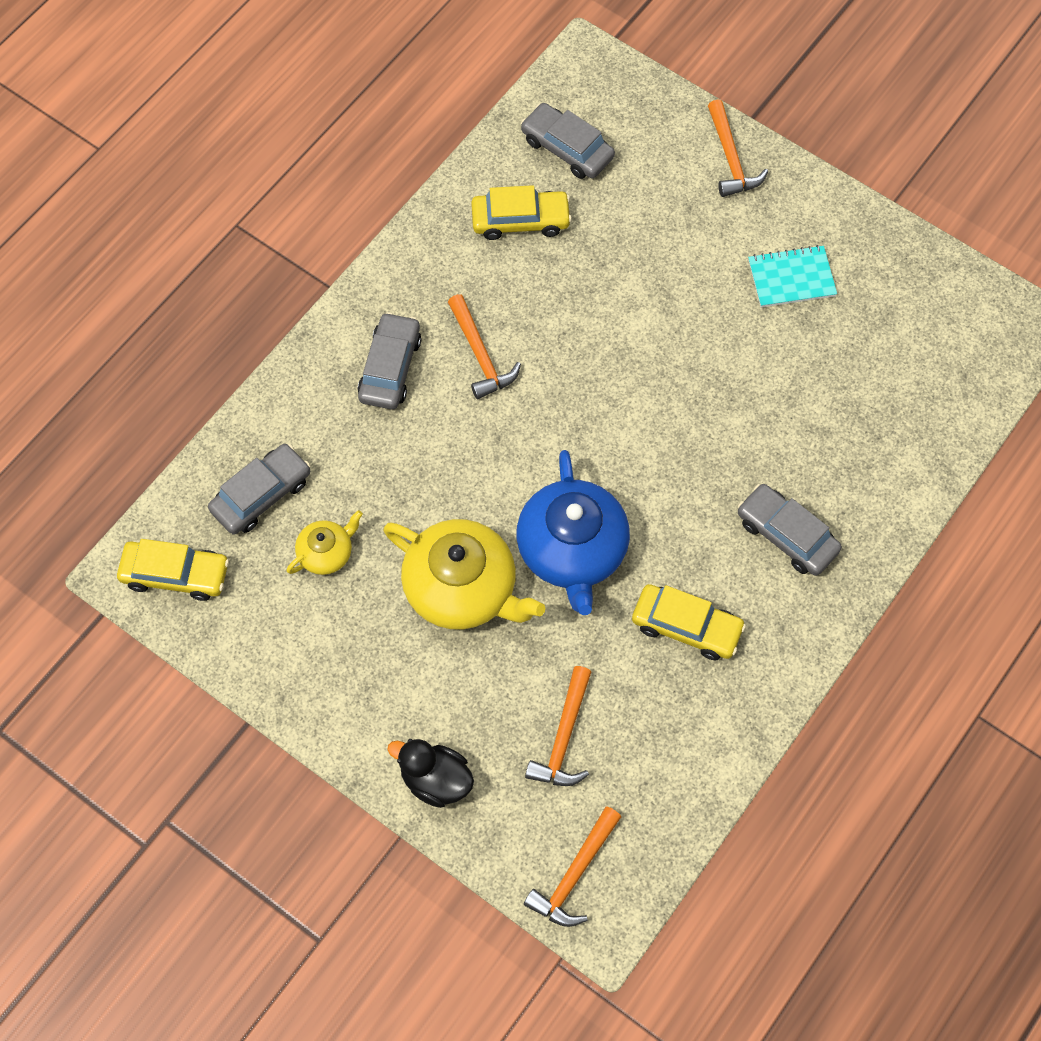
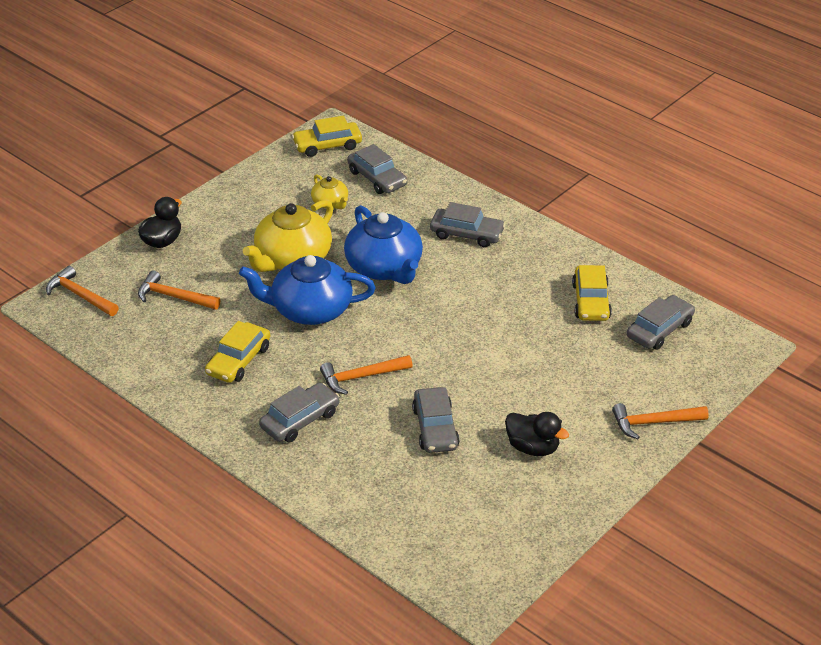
camera: 95 degrees right, 25 degrees down
(175, 574) = (327, 145): yellow car -> yellow car turned 60 degrees clockwise
(473, 465) = (384, 267): none -> blue teapot
(480, 355) = (473, 275): orange hammer -> orange hammer (361, 377)
(776, 381) = (435, 428): none -> grey car
(791, 278) = (533, 447): turquoise notebook -> black duck

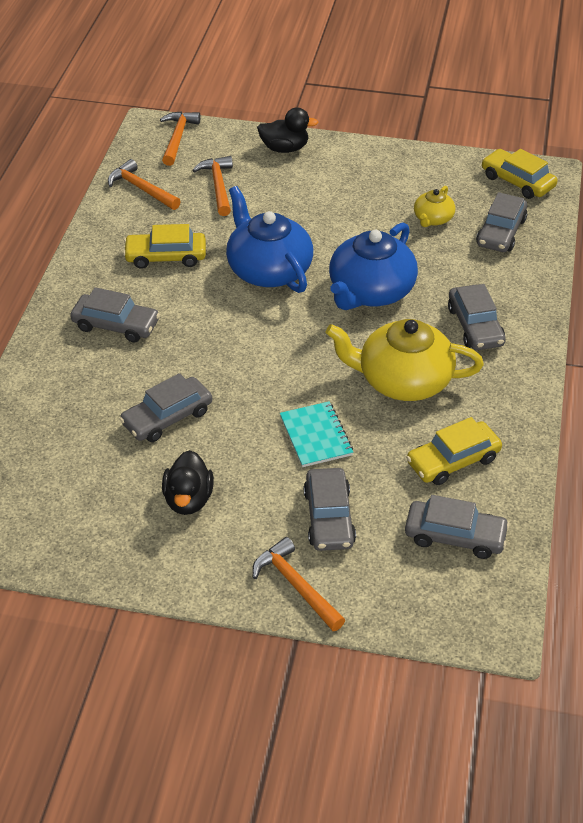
camera: 60 degrees right, 5 degrees up
(292, 258) = (330, 229): yellow teapot -> yellow teapot (403, 380)
(361, 377) = (201, 340): orange hammer -> orange hammer (141, 189)
(517, 357) = (316, 436): none -> turquoise notebook
(601, 382) = (329, 517): none -> grey car

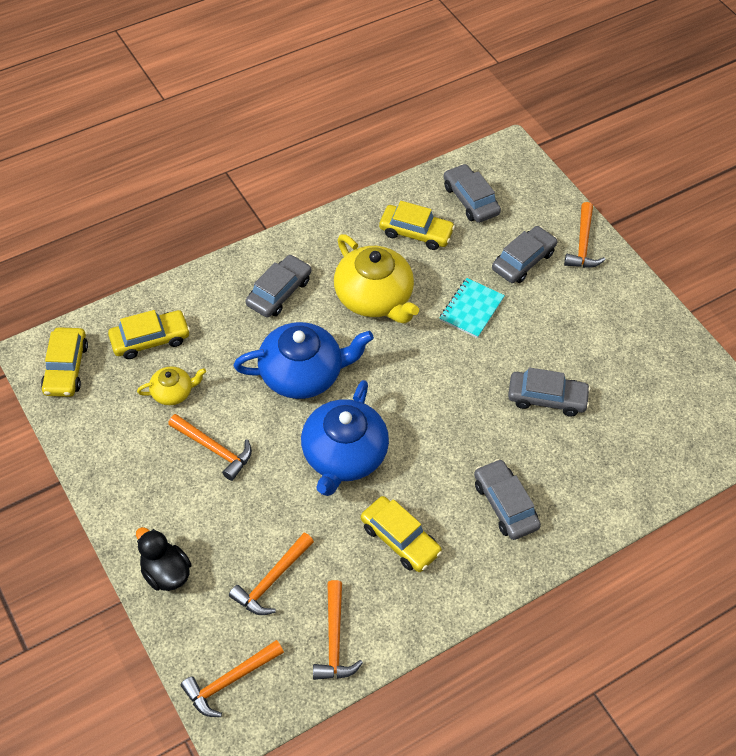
camera: 135 degrees left, 10 degrees up
(188, 500) = (590, 334): black duck -> none
(355, 213) = (214, 449): none -> orange hammer
(501, 232) = (150, 339): grey car -> yellow car

